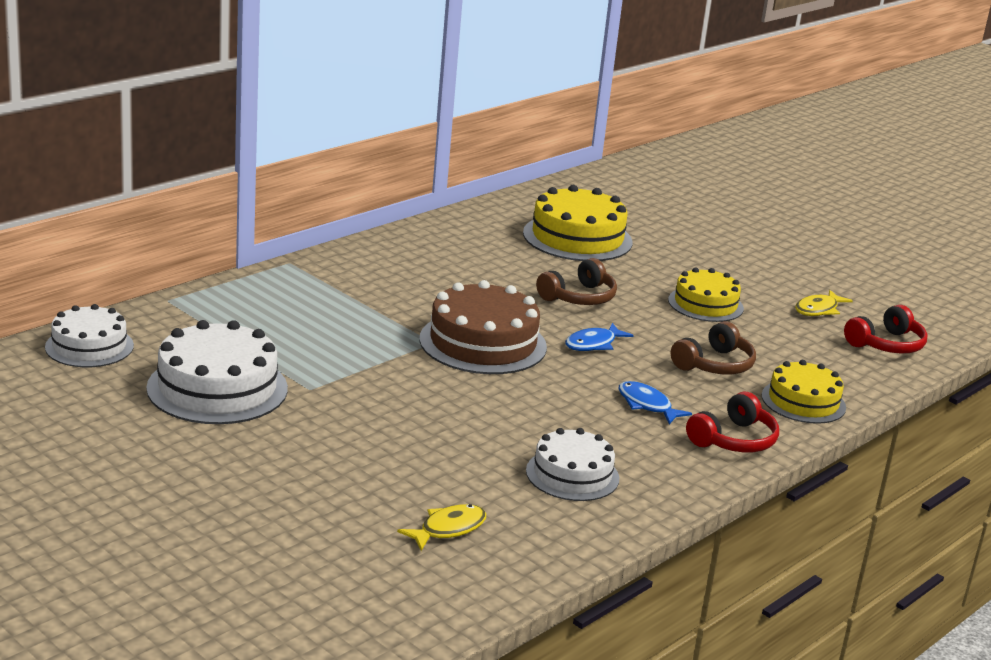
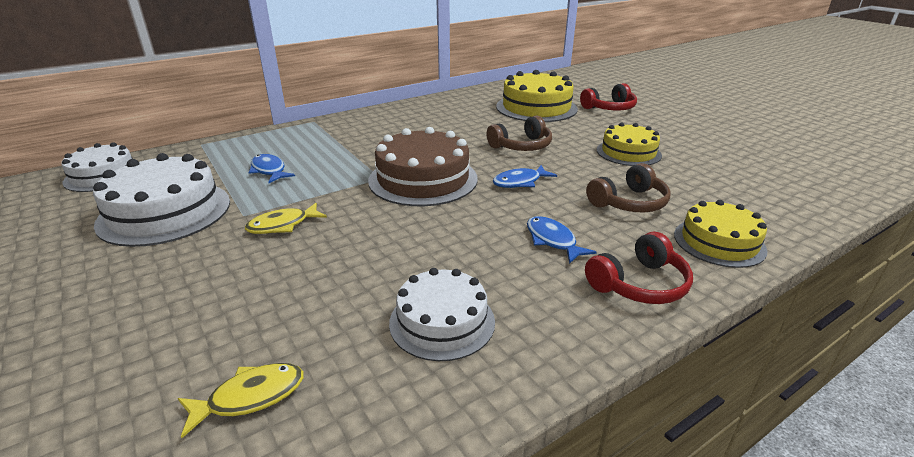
camera: 15 degrees right, 5 degrees up
(292, 335) = (269, 170): none -> blue fish
(818, 310) = (730, 158): yellow fish -> yellow fish (282, 225)
(886, 344) = (799, 188): red headphones -> red headphones (609, 108)

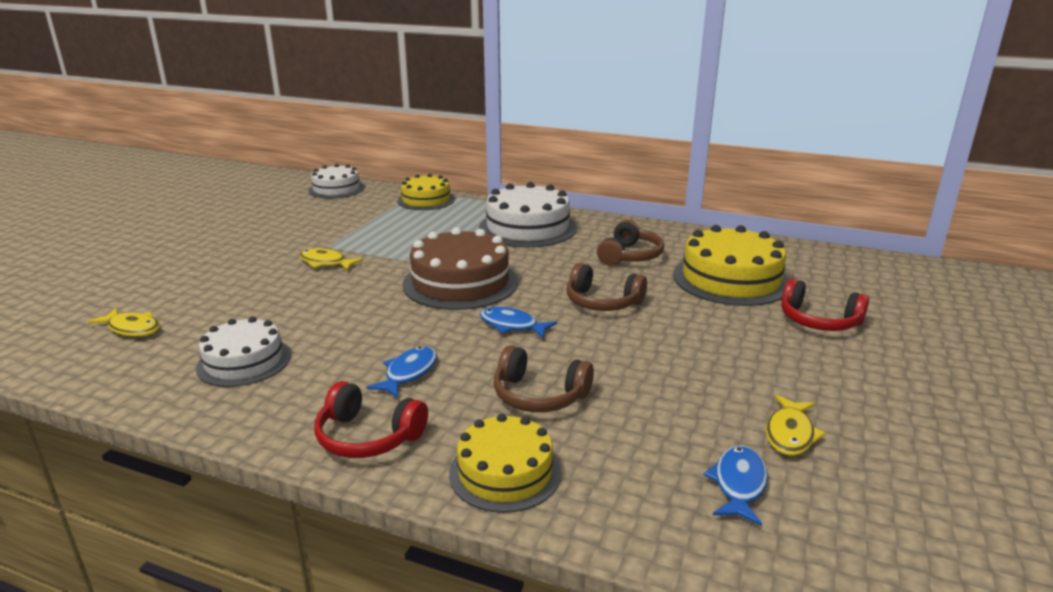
camera: 55 degrees right, 5 degrees down
(165, 212) = (307, 224): white cake -> white cake (527, 228)
(269, 170) = (403, 226): blue fish -> blue fish (738, 484)
(466, 118) = (629, 256): none -> brown headphones
(628, 152) = (683, 366): yellow cake -> yellow cake (426, 200)
(720, 153) = (790, 434): none -> yellow fish

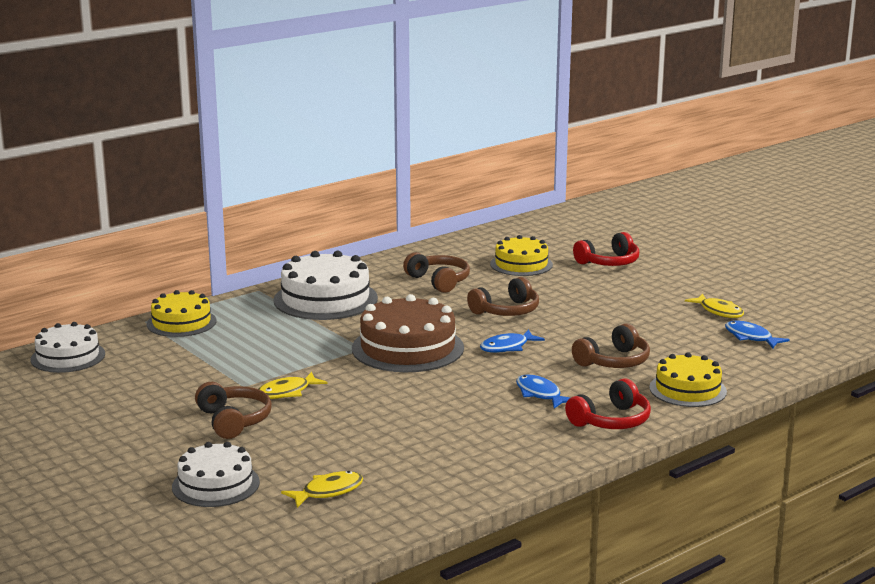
camera: 60 degrees left, 5 degrees down
(244, 361) = (453, 449): white cake -> white cake (216, 484)
(259, 260) = (233, 420): none -> brown headphones
(731, 279) = (521, 264): yellow cake -> yellow cake, size x0.64

